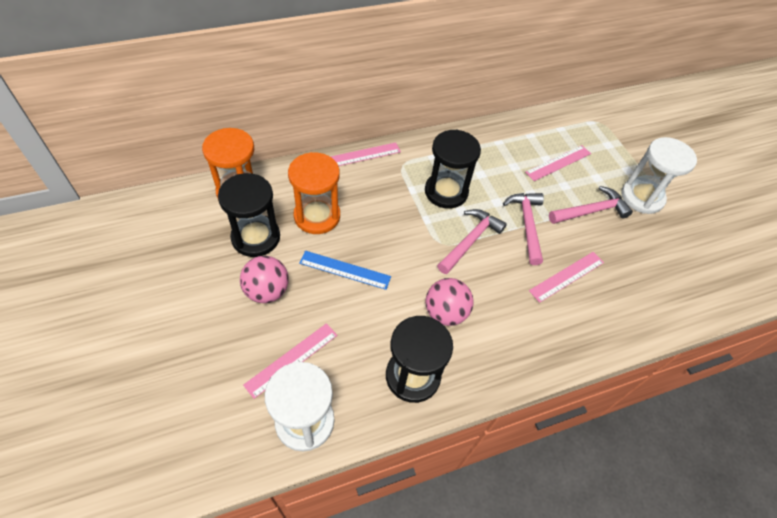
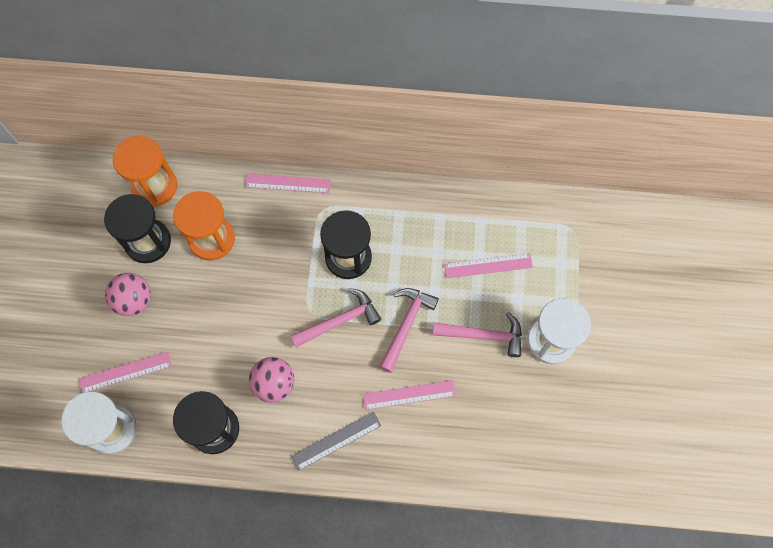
camera: 30 degrees right, 15 degrees up
(345, 270) = (209, 306): blue ruler -> none
(532, 339) = (336, 440): none -> grey ruler

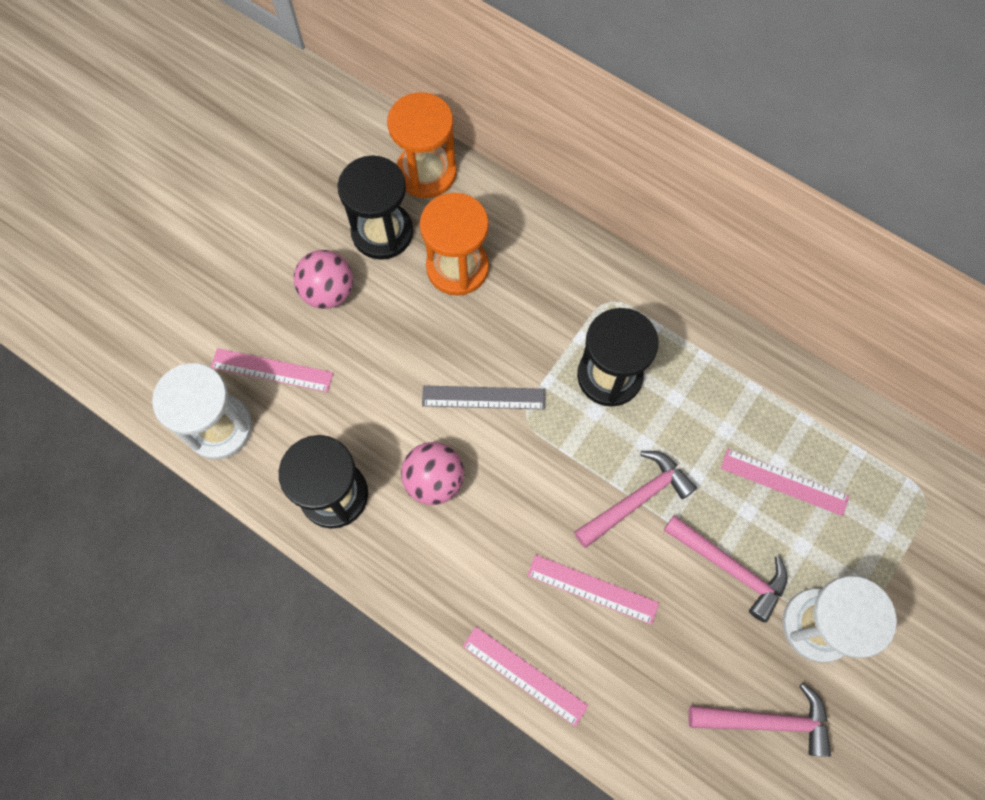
camera: 30 degrees right, 0 degrees up
(288, 183) = (584, 248): pink ruler -> pink ruler (524, 675)
(336, 440) = (470, 594): grey ruler -> grey ruler (483, 397)
(340, 321) = (556, 448): pink hammer -> pink hammer (767, 721)

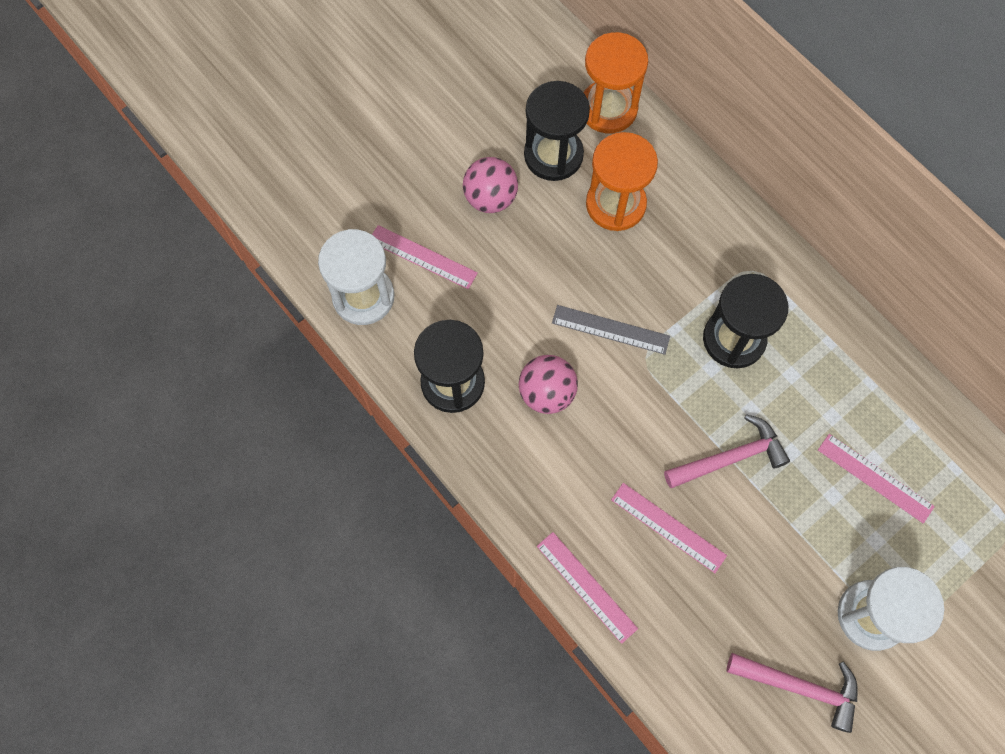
camera: 15 degrees right, 0 degrees up
(729, 568) = (801, 542): pink hammer -> none

